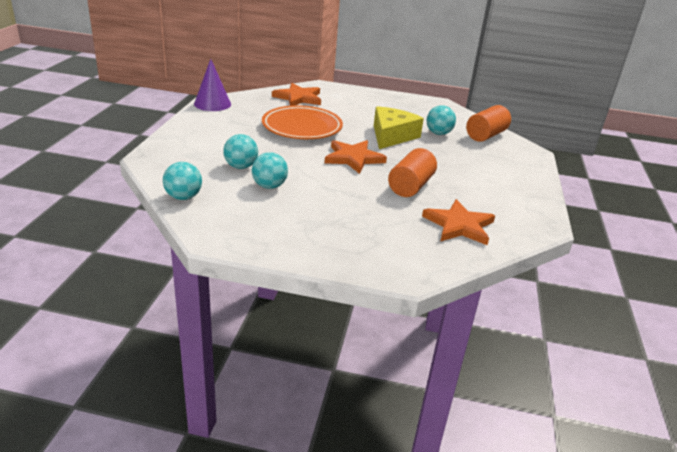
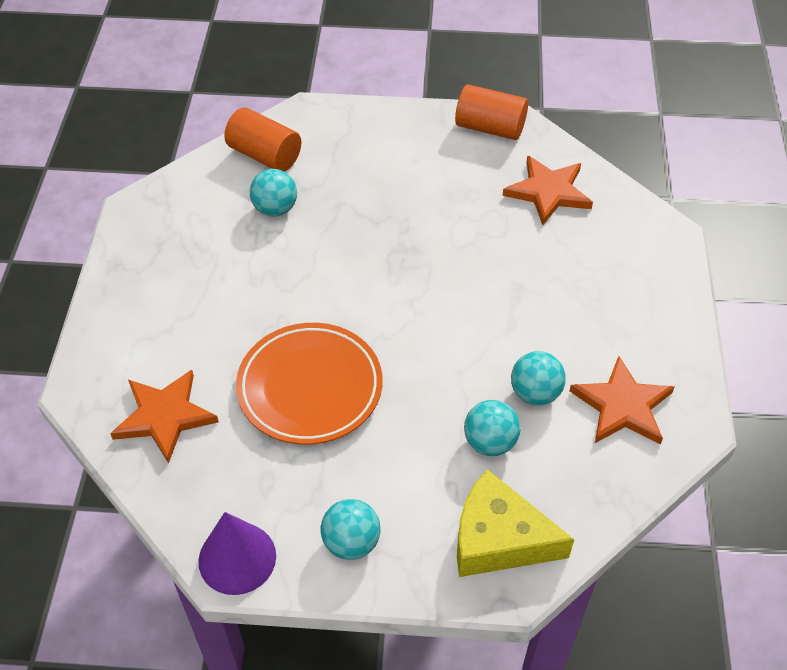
camera: 95 degrees left, 20 degrees up
(183, 197) = (612, 490): turquoise ball -> turquoise ball (351, 542)
(353, 158) = (406, 306): orange star -> orange star (622, 406)
(391, 136) = (305, 265): yellow cheese -> yellow cheese (498, 539)
(410, 186) = (468, 238): orange cylinder -> orange cylinder (490, 128)

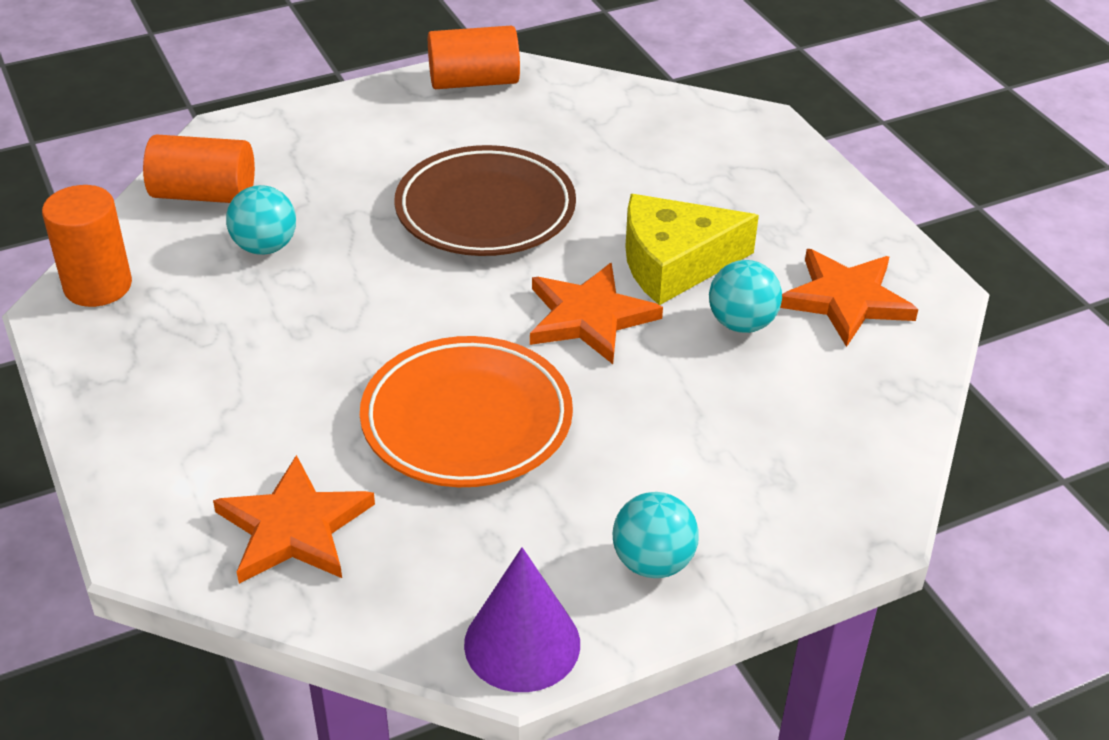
camera: 30 degrees left, 10 degrees down
(164, 199) = (98, 286): none -> orange cylinder
(427, 234) = (485, 210): none -> brown plate
(490, 442) = (731, 392): turquoise ball -> none
(498, 539) = (821, 484): yellow cheese -> yellow cheese (674, 263)
(548, 192) = (594, 123): orange star -> orange star (589, 317)

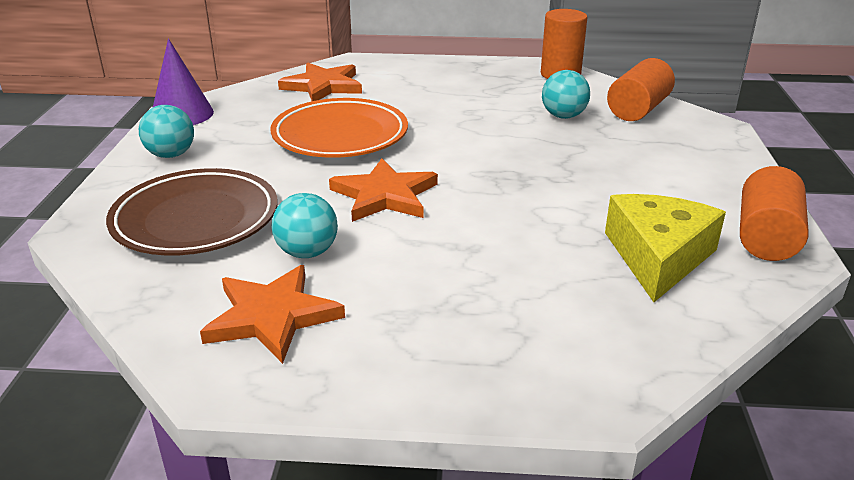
camera: 120 degrees right, 10 degrees down
(485, 210) = (548, 191): brown plate -> brown plate (196, 220)
(674, 263) = (408, 249): yellow cheese -> yellow cheese (658, 257)

